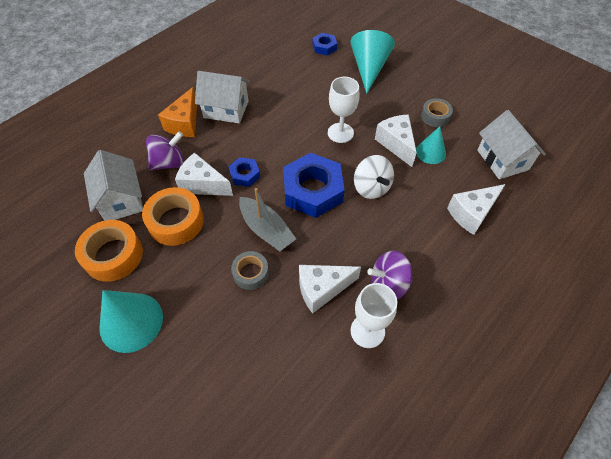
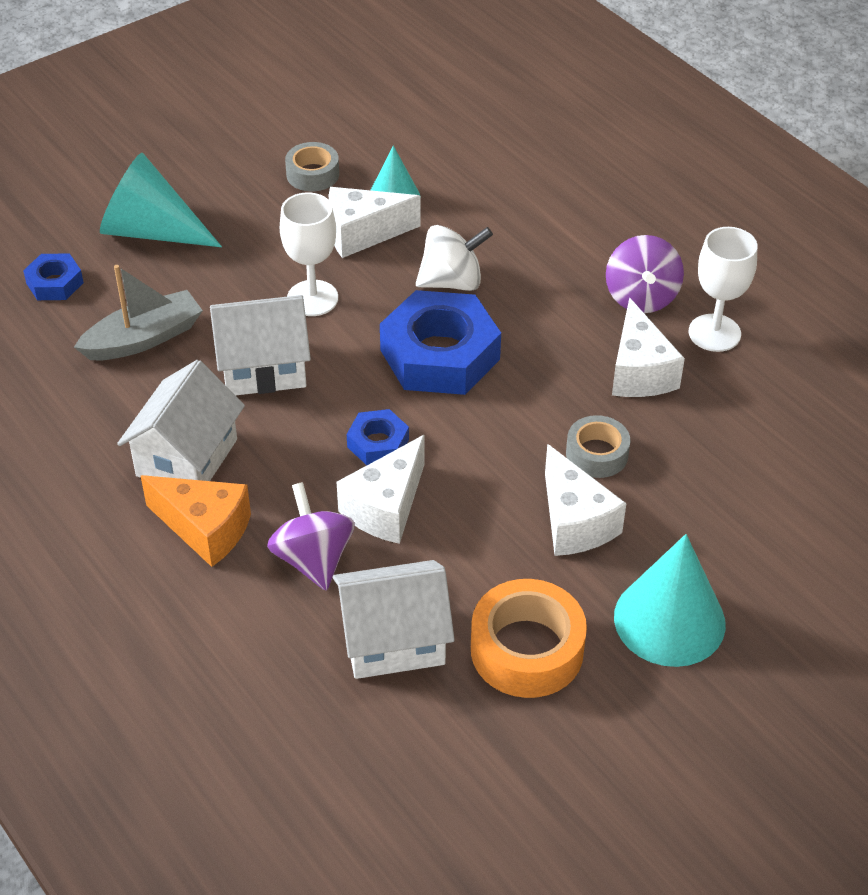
camera: 80 degrees left, 10 degrees down
(176, 221) = (467, 552): orange tape -> none
(266, 230) = (512, 425): grey boat -> grey boat (143, 338)
(471, 214) = (530, 183): white cheese -> white cheese (574, 522)
(502, 160) = (433, 125): white house -> white house (263, 368)

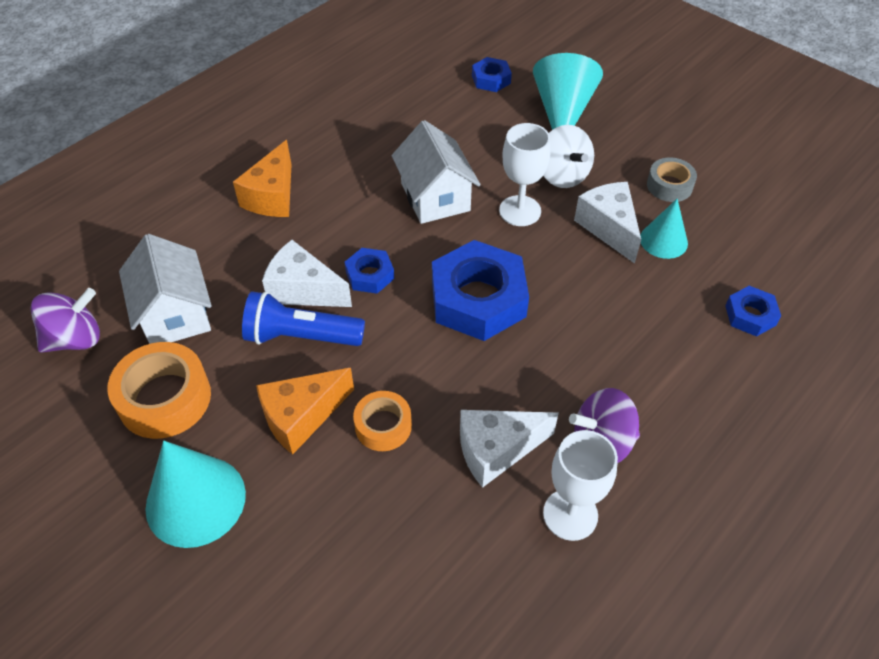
camera: 80 degrees right, 5 degrees up
(143, 338) = (448, 131): grey boat -> none
(187, 458) = (337, 175): white house -> none
(313, 559) = (249, 257): purple spinning top -> purple spinning top (75, 339)
(452, 282) = (571, 295): white spinning top -> white spinning top (562, 175)
(459, 514) = (301, 336): none -> blue flashlight
(509, 165) = (750, 315): none -> blue nut
(574, 522) = (301, 417): white cheese -> orange cheese
(597, 454) = (383, 426): grey tape -> orange tape

